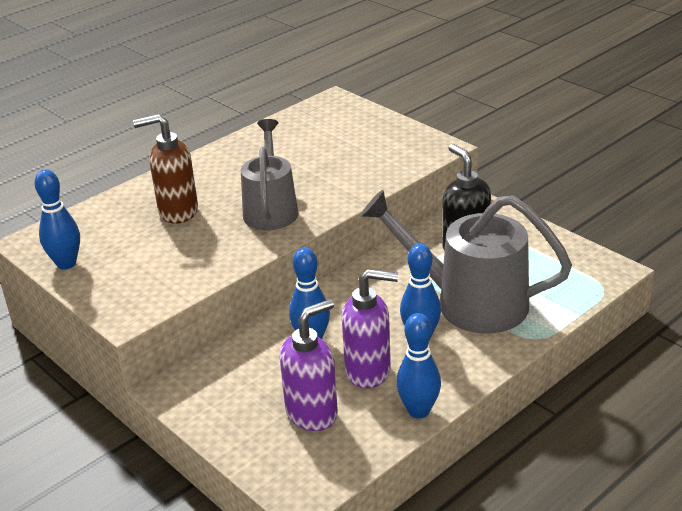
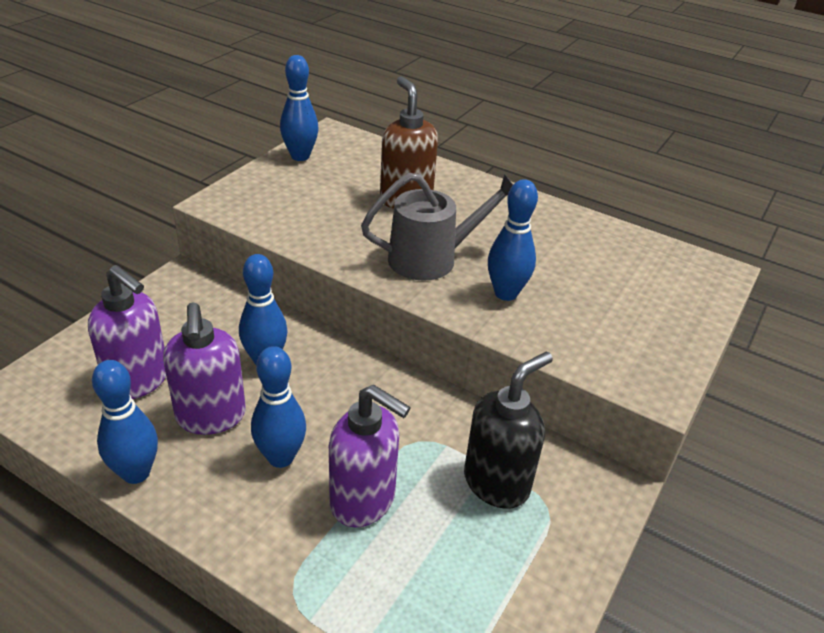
camera: 70 degrees right, 5 degrees up
(327, 183) = (506, 293): none -> blue bowling pin
(468, 302) = (363, 501): grey watering can -> purple soap dispenser

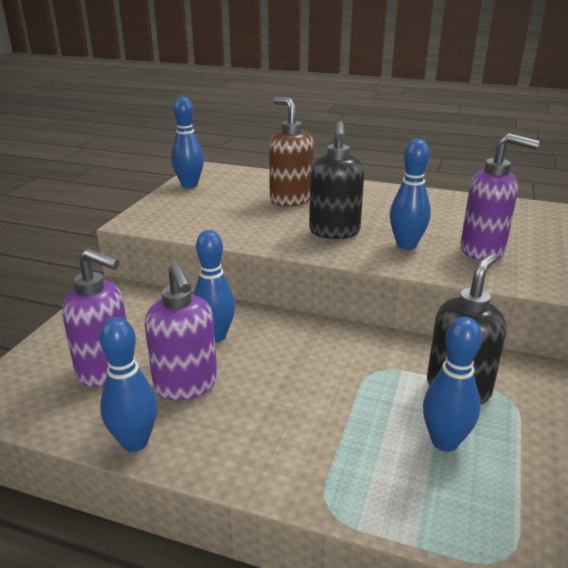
camera: 10 degrees left, 10 degrees down
(281, 457) = (264, 404): blue bowling pin -> blue bowling pin (444, 442)
(363, 501) = (354, 423): purple soap dispenser -> purple soap dispenser (483, 251)
(432, 258) = (334, 232): grey watering can -> black soap dispenser

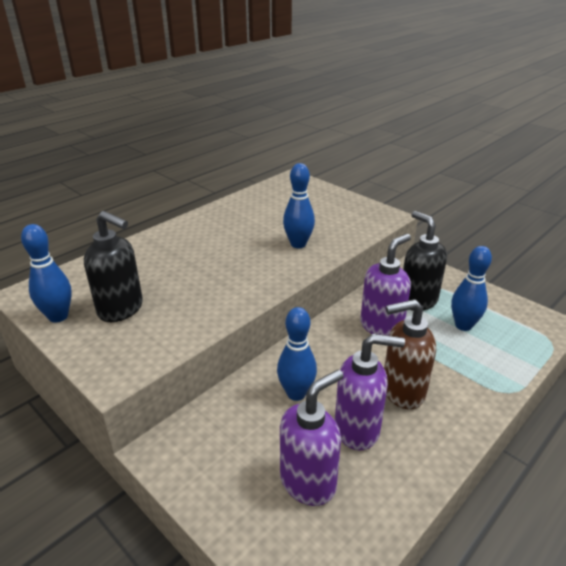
camera: 65 degrees left, 5 degrees up
(135, 442) = (418, 478): blue bowling pin -> none
(290, 200) = (166, 267): brown soap dispenser -> brown soap dispenser (402, 391)
(334, 232) = (251, 266): black soap dispenser -> black soap dispenser (121, 309)
(483, 251) = (328, 221): purple soap dispenser -> purple soap dispenser (381, 326)

